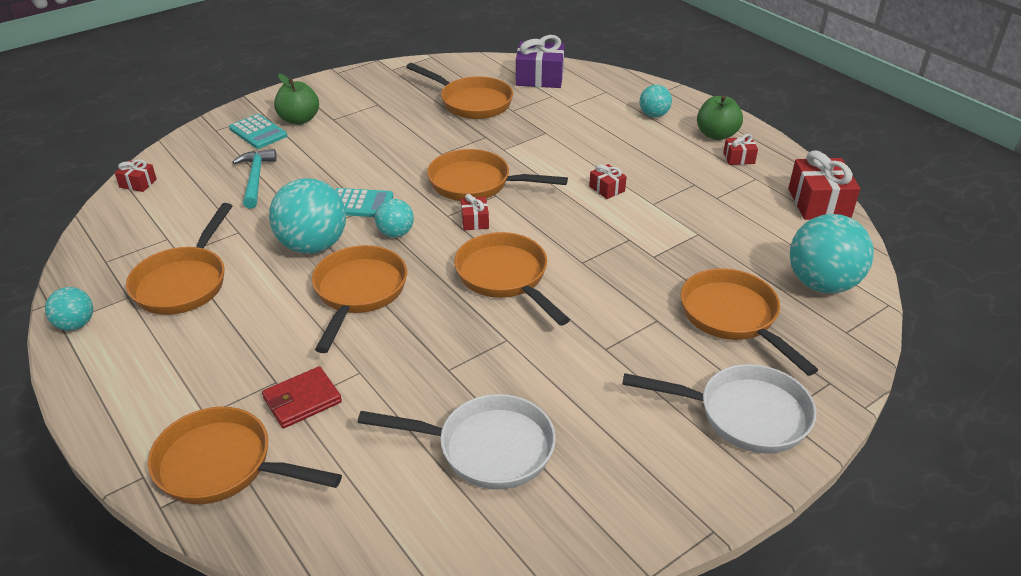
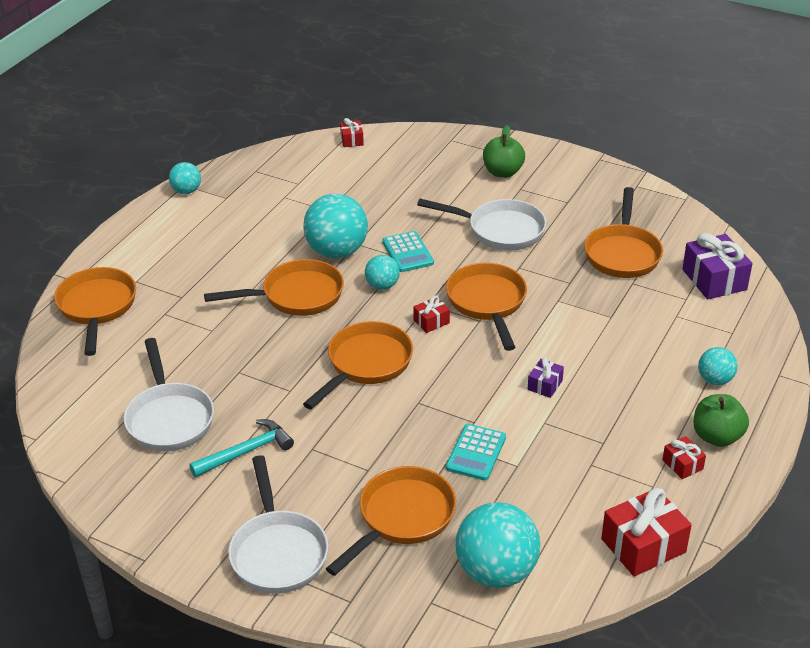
camera: 65 degrees right, 0 degrees up
(184, 282) = (255, 213): orange pan -> none
(256, 178) = (400, 188): turquoise hammer -> turquoise hammer (246, 452)
(258, 132) = (465, 161): turquoise calculator -> turquoise calculator (476, 453)
(302, 400) = (170, 316): red wallet -> none
(381, 146) = (500, 230): none -> white pan
(607, 189) = (545, 385): red gift -> purple gift

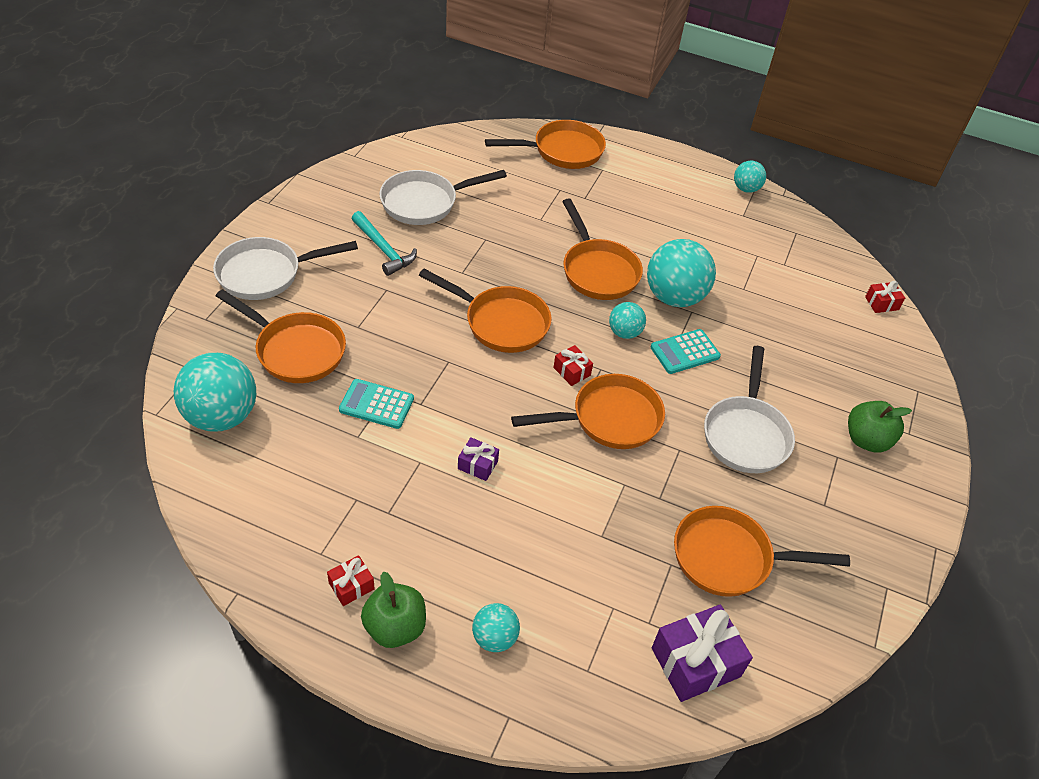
camera: 80 degrees right, 10 degrees up
(643, 545) = (237, 537): red gift -> none

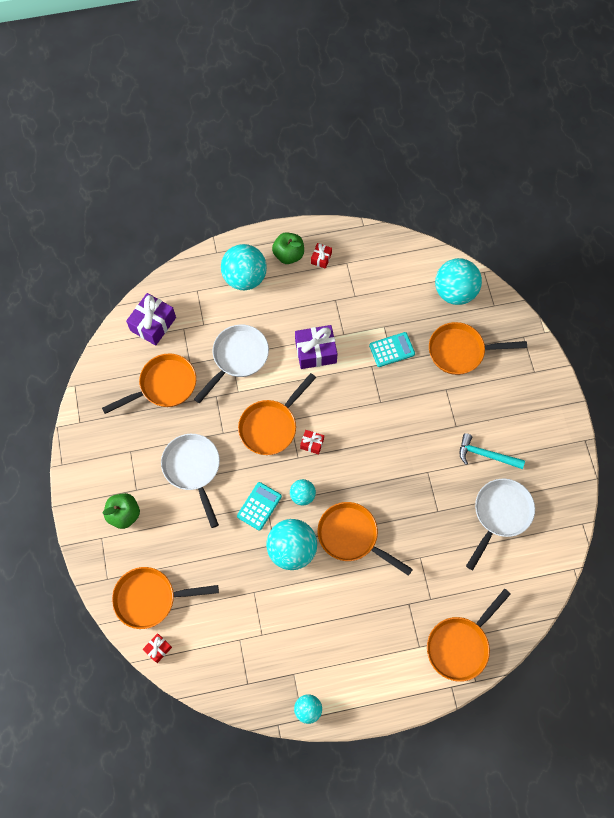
camera: 150 degrees right, 20 degrees up
(266, 274) = (527, 387): white pan -> white pan (237, 358)
(477, 465) = (315, 352): purple gift -> purple gift, size x1.93
(494, 638) = (245, 278): turquoise ball -> turquoise ball, size x1.89
(501, 322) = (375, 450): orange pan -> orange pan (150, 598)

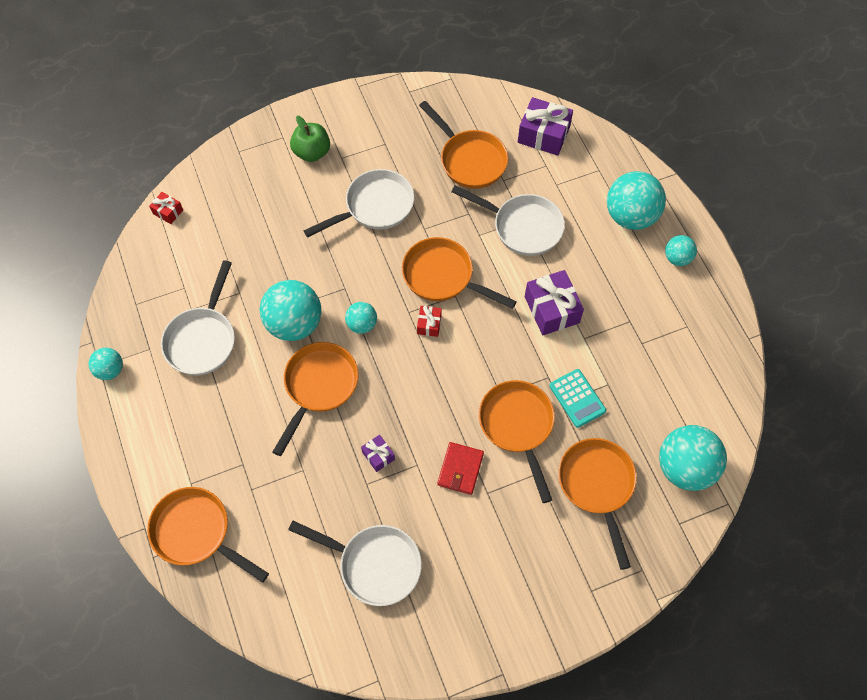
camera: 80 degrees right, 5 degrees down
(150, 598) = (221, 194): orange pan -> orange pan (517, 426)
(259, 506) = (341, 281): turquoise calculator -> none
(288, 255) = (677, 258): green apple -> turquoise ball
(292, 627) = (203, 339): none -> white pan
(321, 258) = (683, 296): red gift -> none
(416, 499) = (378, 456): none -> purple gift
(435, 441) = (460, 469): none -> red wallet
(486, 455) = (454, 536): turquoise hammer -> none

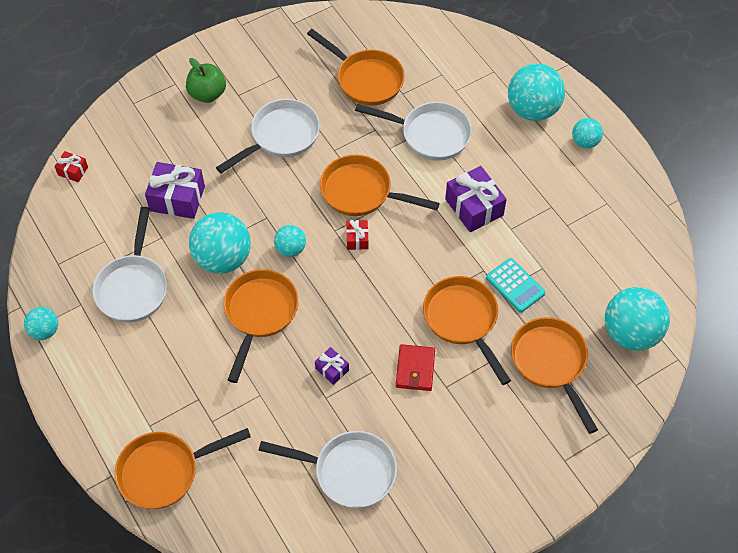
camera: 10 degrees left, 5 degrees down
(196, 533) = (165, 471): orange pan -> orange pan turned 45 degrees counterclockwise
(543, 135) = (433, 46): purple gift -> purple gift (177, 198)

